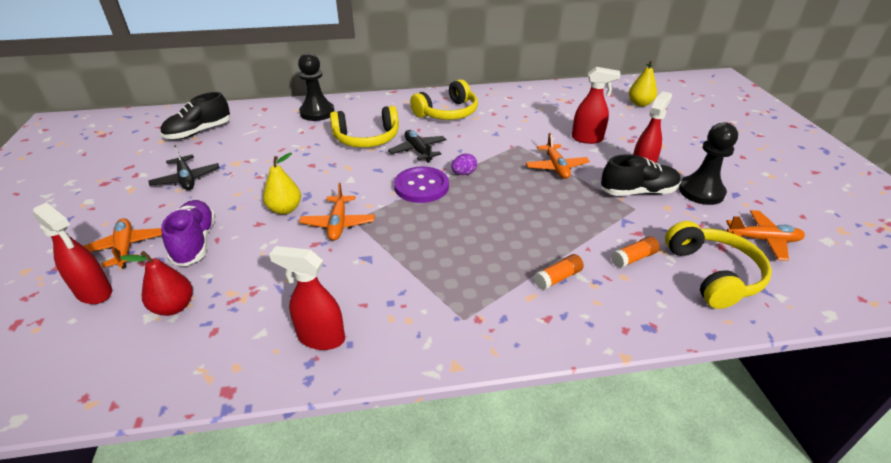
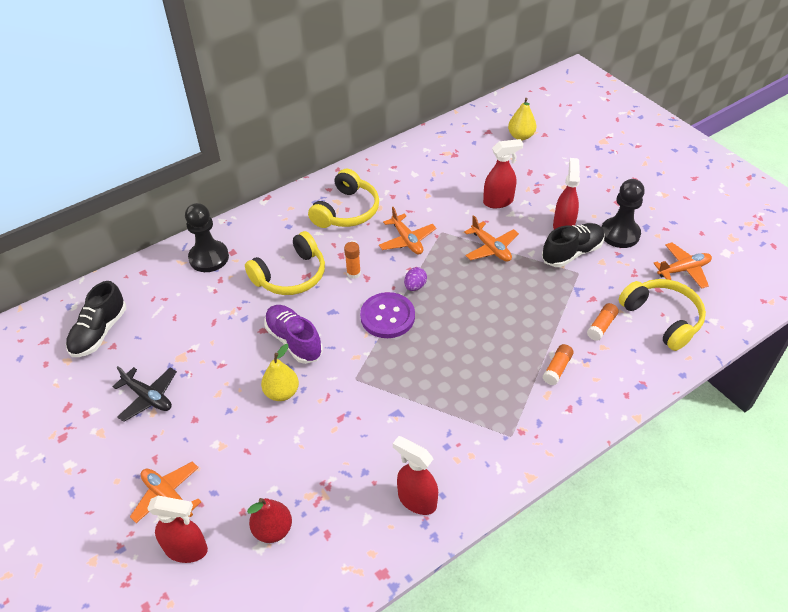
camera: 25 degrees left, 10 degrees up
(195, 242) = (229, 462): purple shoe -> purple shoe (294, 341)
(320, 338) = (416, 500): red spray bottle -> red spray bottle turned 45 degrees clockwise
(338, 224) = (344, 388): orange plane -> orange plane (407, 240)
(418, 151) = (353, 273): black plane -> orange glue stick

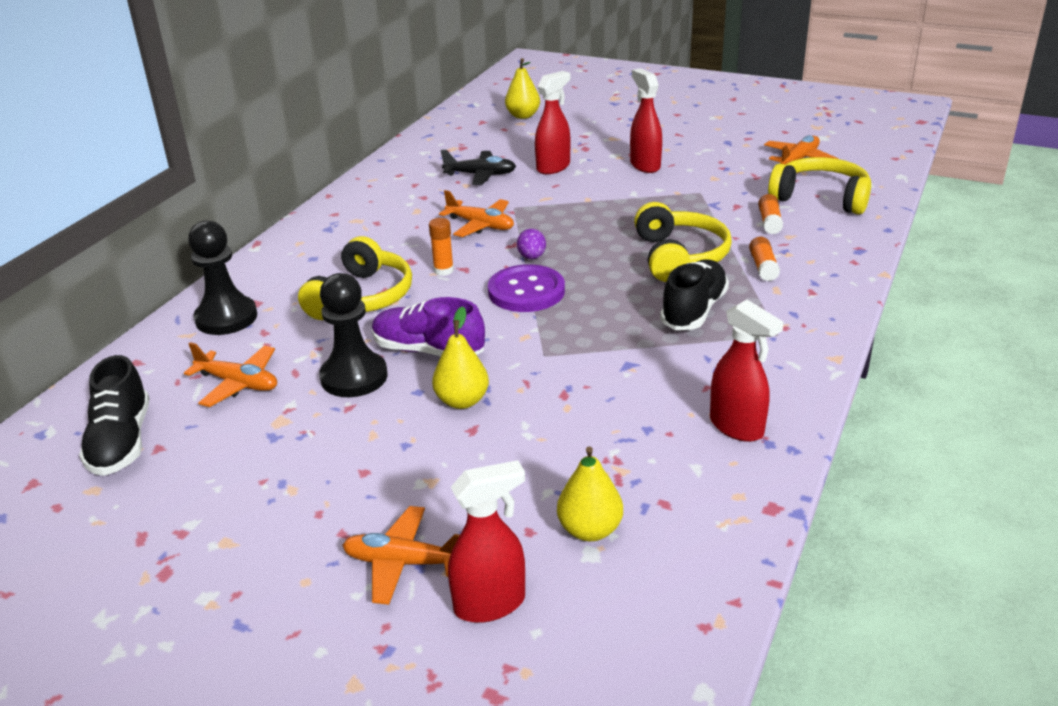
camera: 30 degrees left, 15 degrees down
(148, 397) = (269, 477): black plane -> black plane (480, 175)
(273, 529) = (590, 530): red pear -> yellow pear
(346, 211) = (378, 224): yellow headphones -> yellow headphones (679, 256)
(416, 500) = (737, 427): red spray bottle -> red spray bottle turned 135 degrees counterclockwise
(491, 248) = (585, 203): orange plane -> orange plane (238, 384)
(572, 253) = (676, 181): black shoe -> black shoe (693, 310)
(620, 234) = (708, 154): black pawn -> black pawn (354, 377)

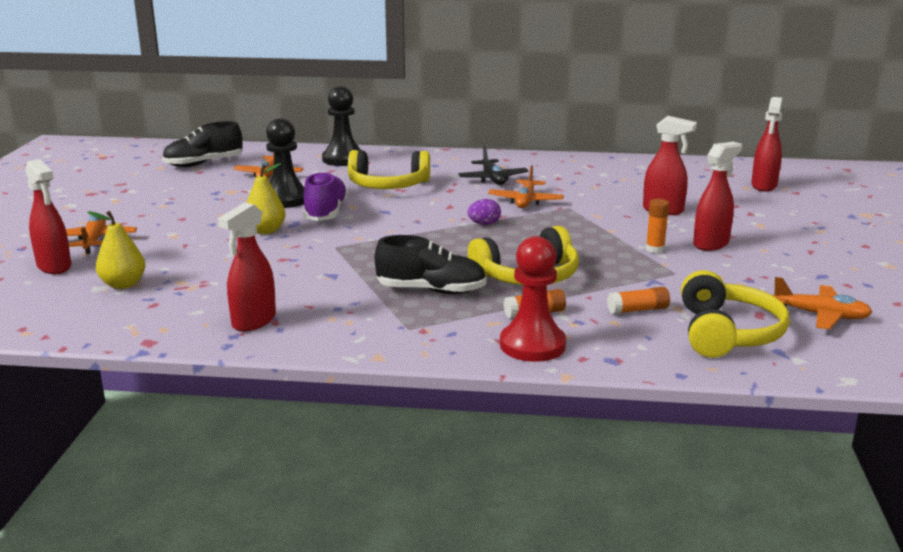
camera: 70 degrees right, 10 degrees down
(443, 270) = (442, 201): orange glue stick -> orange glue stick (655, 249)
(480, 175) = (618, 189): black plane -> black plane (493, 179)
(523, 116) = (763, 186): yellow pear -> red spray bottle
(526, 291) = (427, 229): purple button -> none
(826, 278) = (532, 345): none -> red pawn

